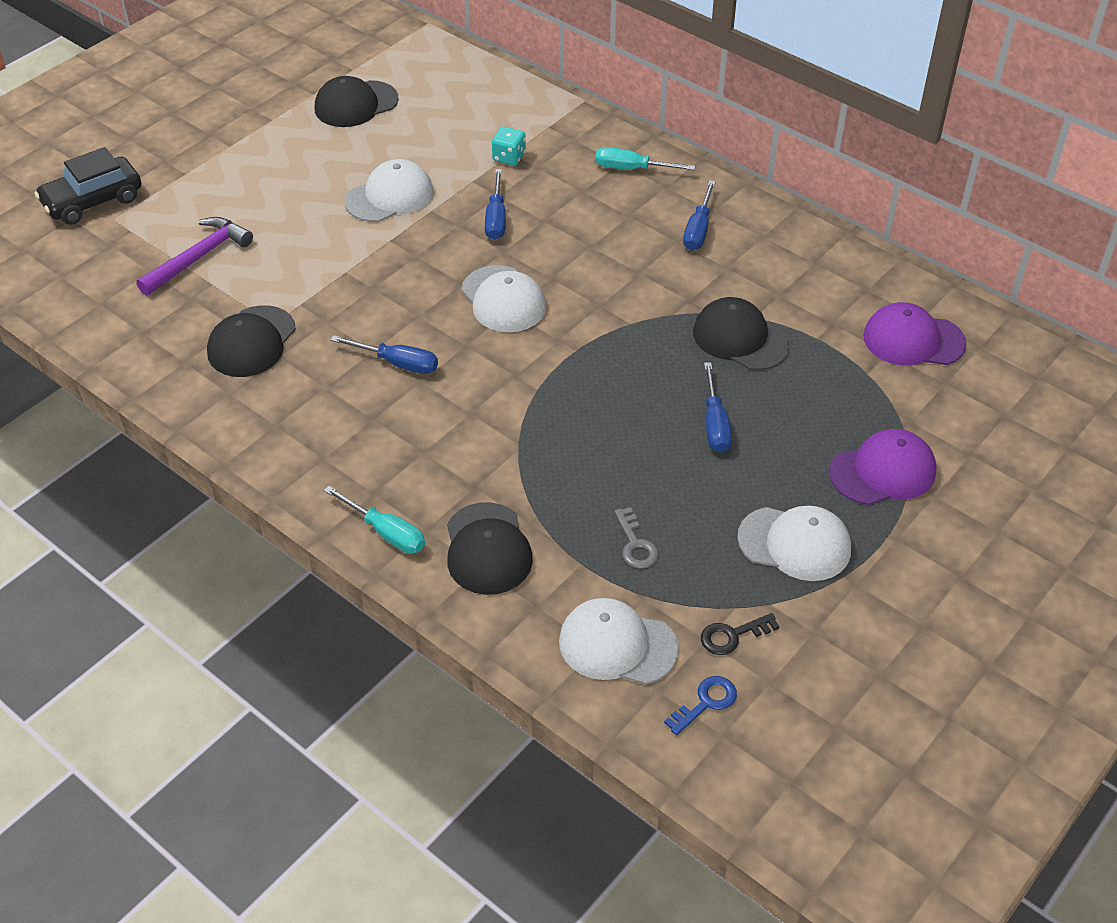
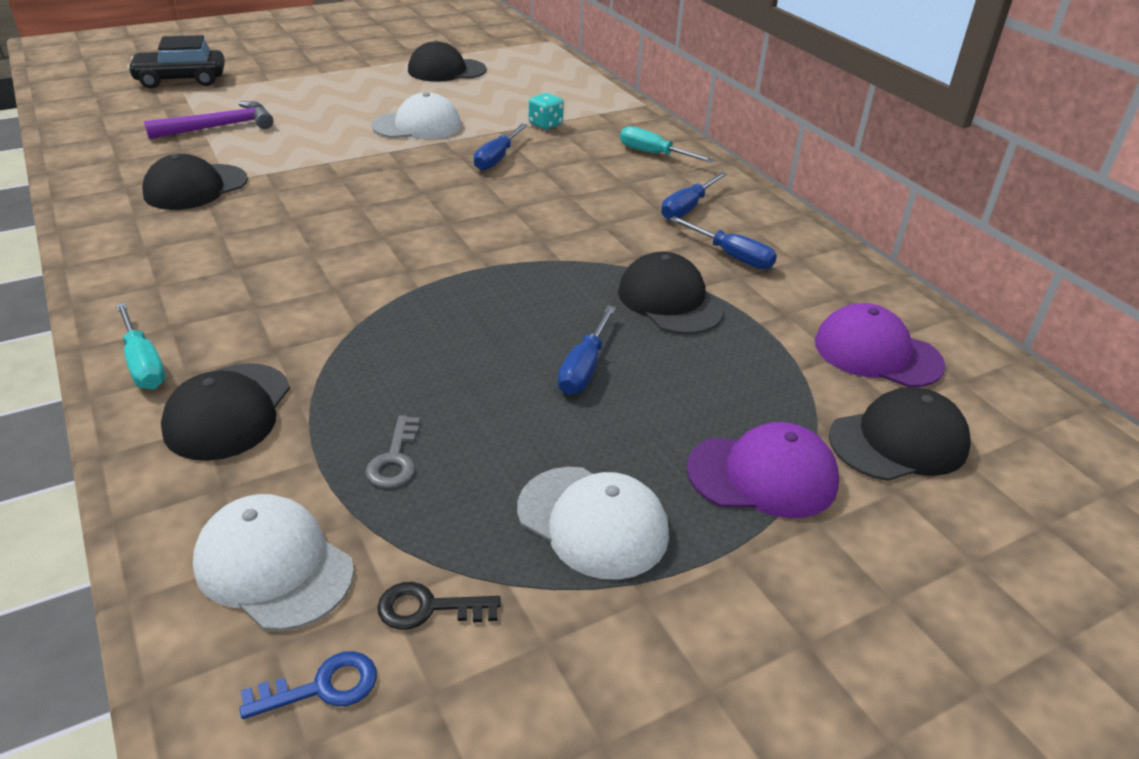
camera: 20 degrees right, 10 degrees down
(398, 363) = (305, 233): blue screwdriver -> blue screwdriver (732, 256)
(503, 299) = (450, 213): white cap -> none
(957, 414) = (898, 441): none -> black cap

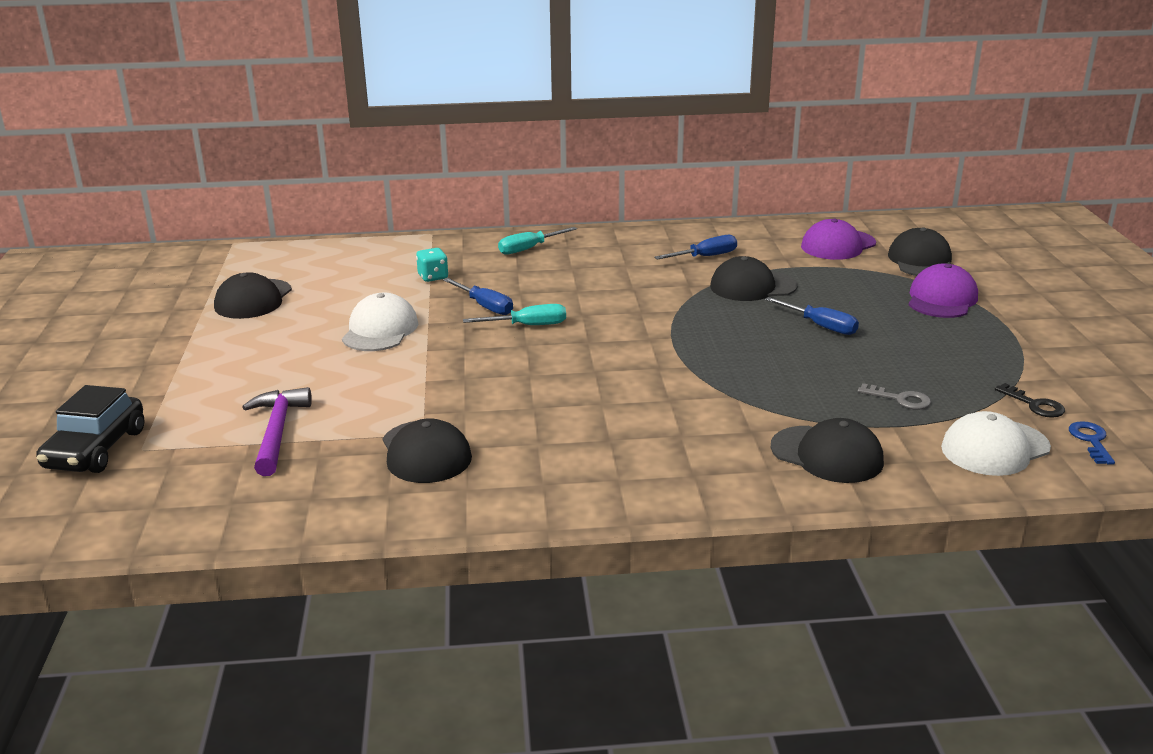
camera: 65 degrees left, 10 degrees down
(143, 364) = (747, 488): turquoise screwdriver -> turquoise screwdriver (528, 325)
(428, 608) = (1035, 405): black key -> black key turned 60 degrees counterclockwise
(592, 522) = (971, 349): white cap -> none
(687, 208) = (628, 256): blue screwdriver -> none

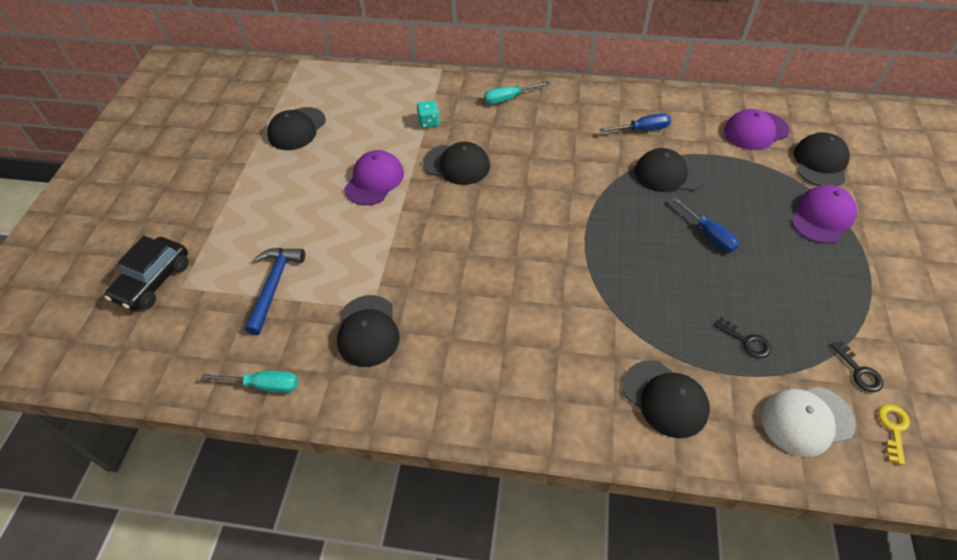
camera: 15 degrees right, 25 degrees up
(277, 432) = (274, 286): purple hammer -> blue hammer
(380, 330) = (374, 180): white cap -> purple cap
(485, 306) = (457, 165): blue screwdriver -> black cap
(528, 325) = (482, 194): turquoise screwdriver -> turquoise screwdriver (264, 385)
(900, 399) = (746, 341): grey key -> black key
(1091, 440) = (893, 428): blue key -> yellow key

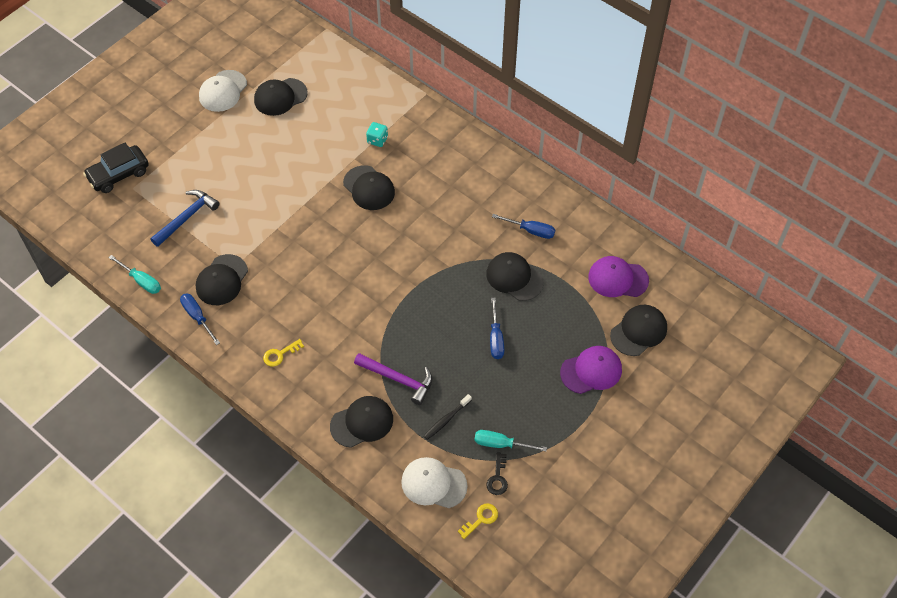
camera: 30 degrees right, 5 degrees up
(228, 149) = (223, 91): none -> white cap
(369, 389) = (197, 317): none -> blue screwdriver
(374, 180) = (303, 171): purple cap -> none
(504, 376) = (280, 354): none -> yellow key
(508, 98) = (454, 149): turquoise screwdriver -> turquoise screwdriver (500, 444)
(657, 328) = (398, 379): none -> purple hammer
(665, 398) = (362, 422): black cap -> black cap turned 105 degrees counterclockwise
(746, 341) = (446, 420): black key -> black toothbrush

